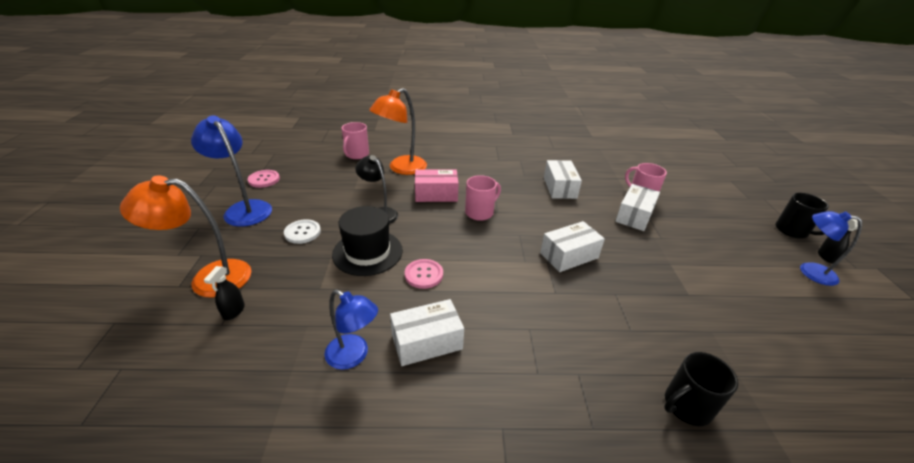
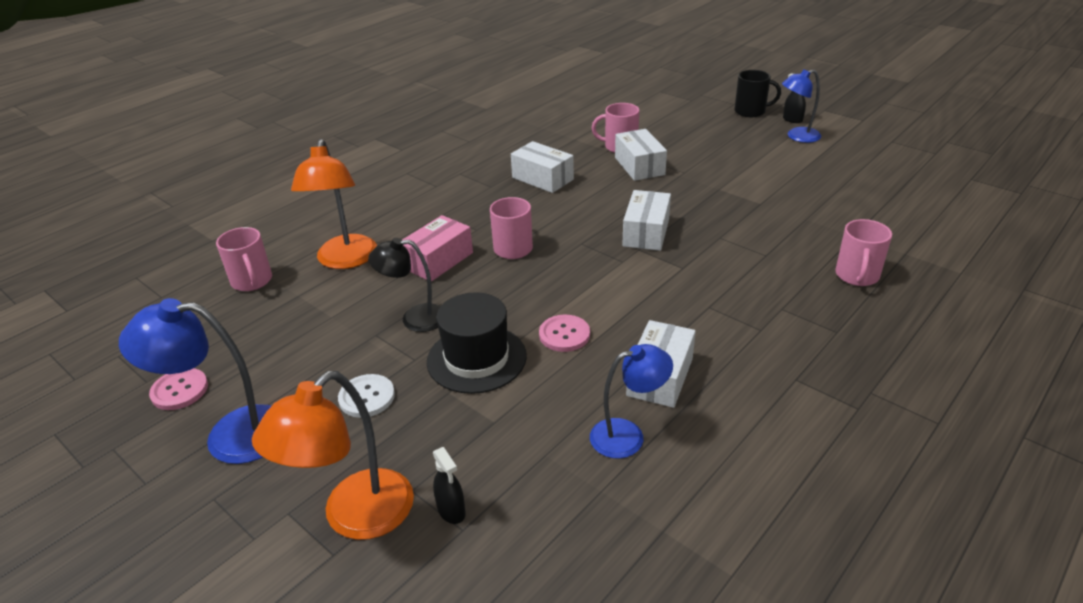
camera: 45 degrees left, 0 degrees up
(686, 406) = (857, 276): black mug -> pink mug

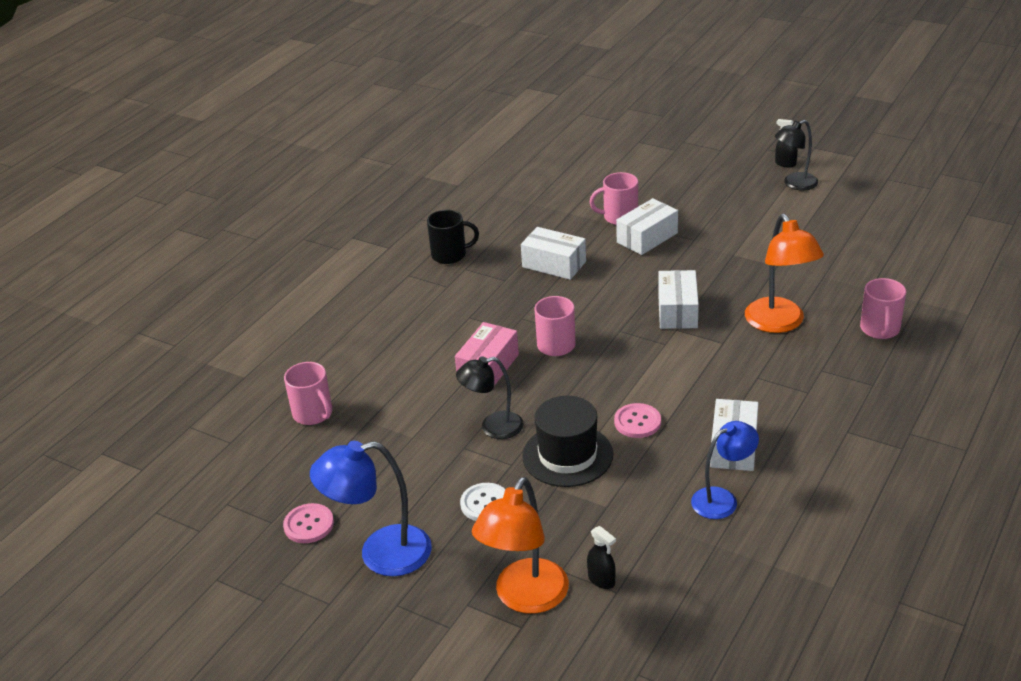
camera: 10 degrees left, 0 degrees up
(345, 260) = (395, 379): orange lamp -> orange lamp (779, 323)
(639, 166) = (647, 238): white box -> white box turned 75 degrees clockwise
(751, 111) = (741, 158): black mug -> black mug (450, 255)
(797, 137) = (794, 184): blue lamp -> black lamp

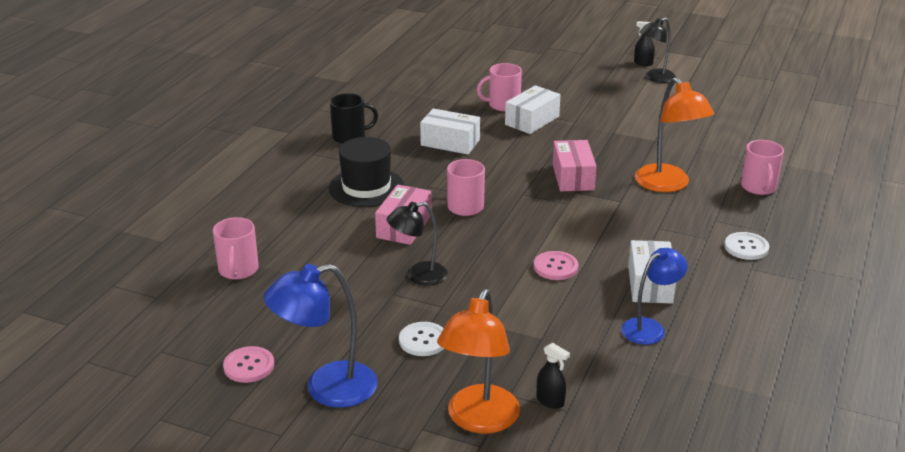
camera: 10 degrees left, 5 degrees down
(313, 414) = (238, 270): pink mug -> pink mug turned 45 degrees clockwise
(567, 455) = (495, 297): black hat -> black hat (366, 187)
(677, 311) = (573, 177): white box -> pink box
(848, 405) = (746, 247): none -> white button

